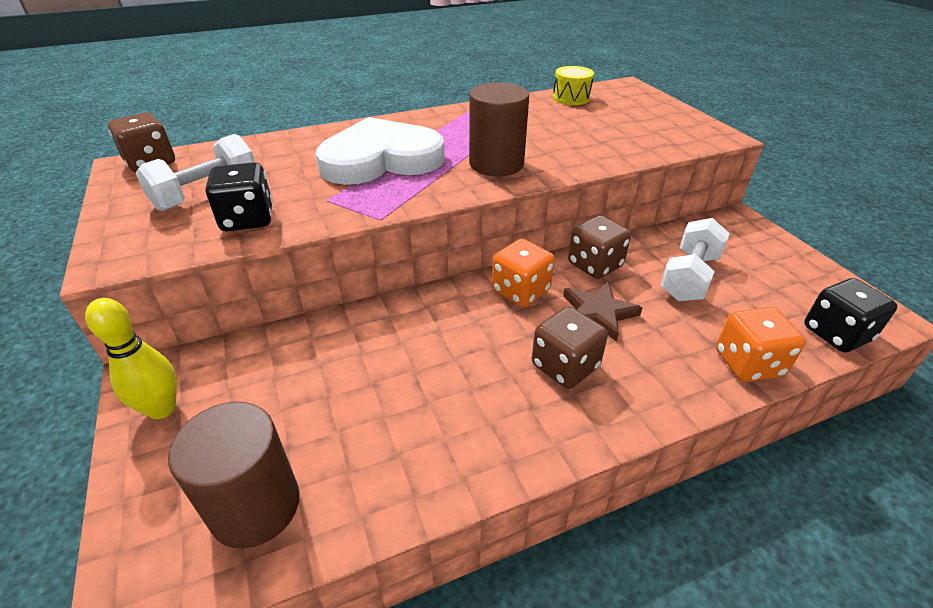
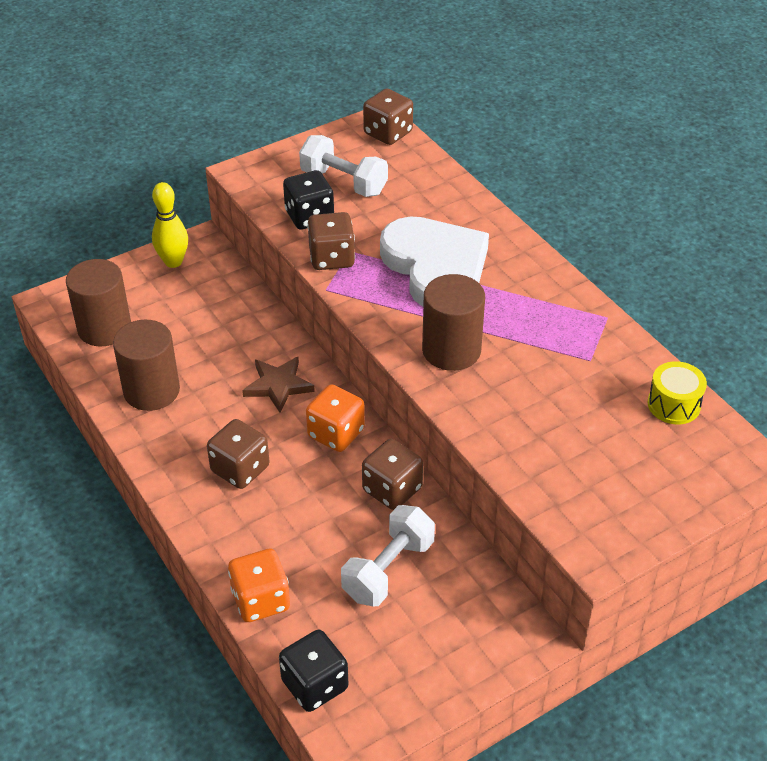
camera: 80 degrees right, 5 degrees up
(330, 211) = (332, 258): none -> brown dice
(414, 447) = (151, 391): none -> brown cylinder
(598, 313) = (313, 491): brown star -> brown star (278, 385)
(689, 277) = (388, 569): white dumbbell -> white dumbbell turned 75 degrees counterclockwise

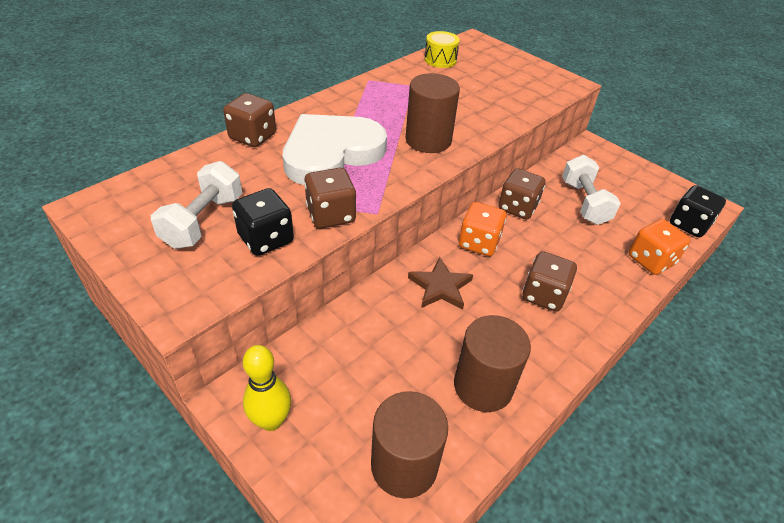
camera: 105 degrees left, 0 degrees up
(388, 133) = (112, 199): brown dice -> brown dice (253, 136)
(388, 569) = (584, 202): white dumbbell -> white dumbbell turned 60 degrees clockwise

